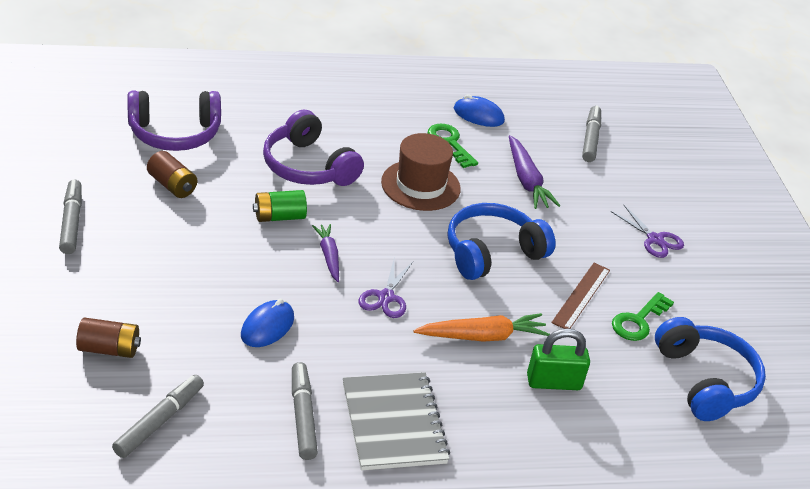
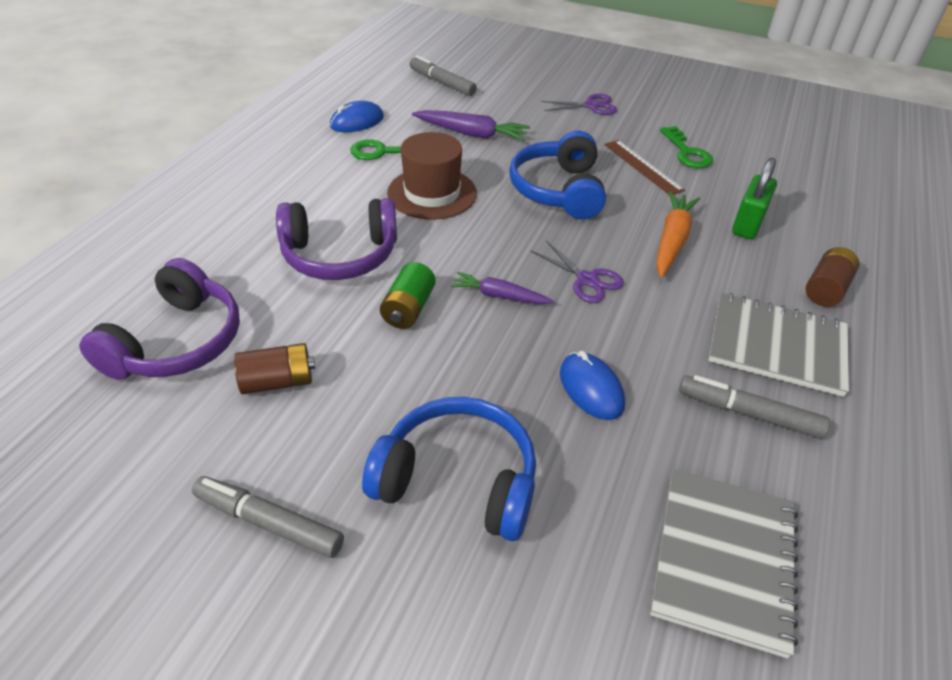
camera: 55 degrees left, 5 degrees up
(109, 349) = (564, 570): brown battery -> brown battery (826, 289)
(159, 421) = (723, 559): grey marker -> grey notebook
(705, 380) = (769, 151): blue headphones -> blue headphones (457, 480)

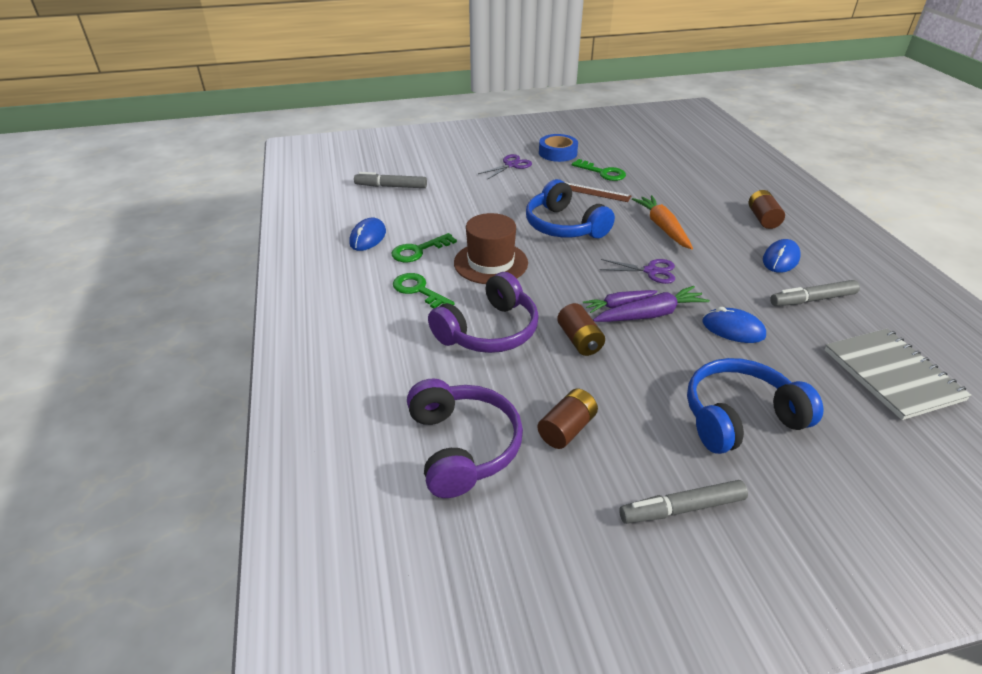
camera: 35 degrees left, 5 degrees down
(332, 189) = (419, 291): none -> green key
(408, 309) = (579, 340): green battery -> brown battery
(471, 134) = (461, 213): purple carrot -> purple carrot (650, 314)
(663, 112) = (557, 153): none -> blue tape
(747, 224) = (686, 201): green padlock -> none
(776, 346) = (780, 259): grey notebook -> blue mouse

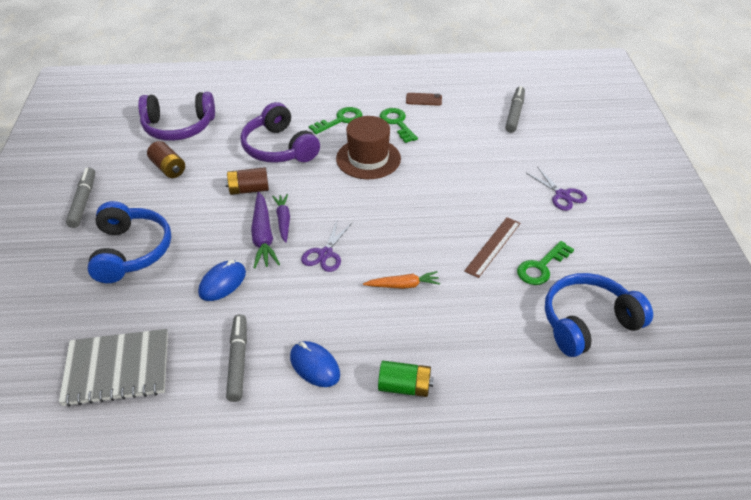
camera: 100 degrees right, 5 degrees up
(368, 237) = (423, 99): blue mouse -> brown phone
(557, 153) = (598, 238): blue tape -> none
(564, 226) = (420, 212): blue headphones -> blue headphones (588, 323)
(662, 227) = (403, 285): orange carrot -> orange carrot, size x0.66
(763, 219) = (404, 387): brown battery -> green battery

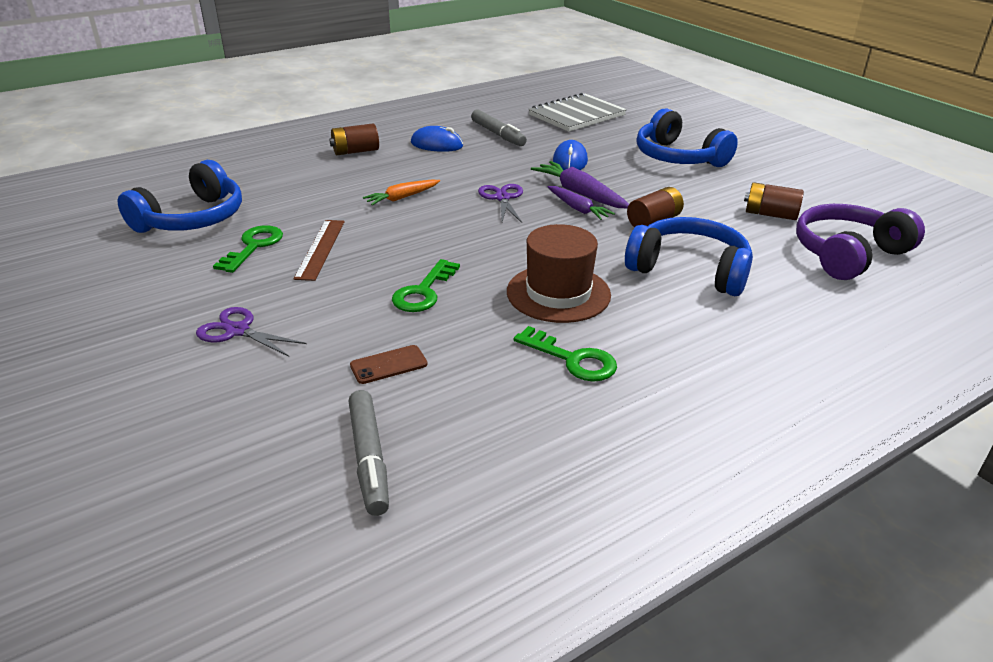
camera: 150 degrees right, 10 degrees down
(83, 201) = (787, 172): grey marker -> none
(279, 148) = (689, 270): purple headphones -> blue headphones
(340, 120) = (664, 333): green key -> green key (423, 291)
(404, 387) = (355, 151): green battery -> brown battery
(423, 99) = (572, 425): brown phone -> brown phone (388, 365)

